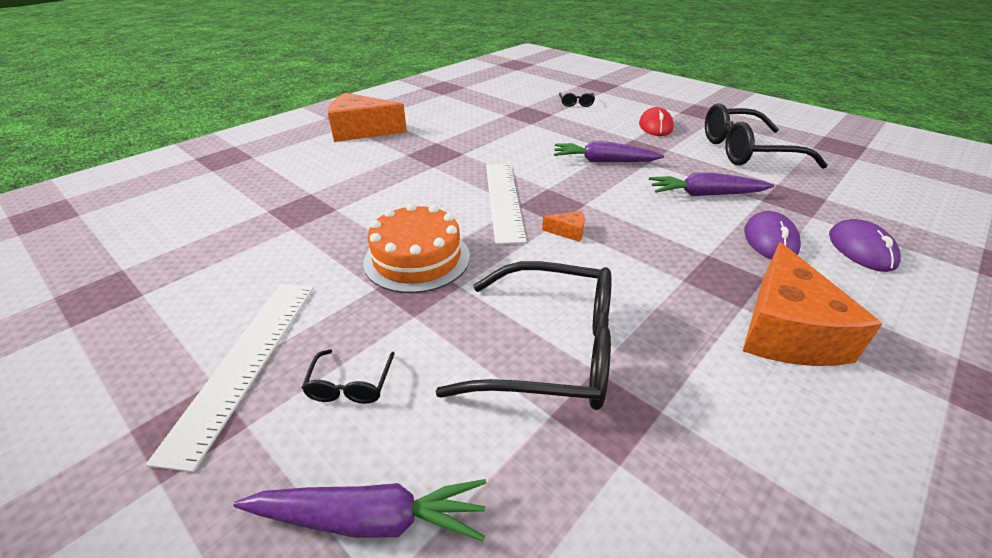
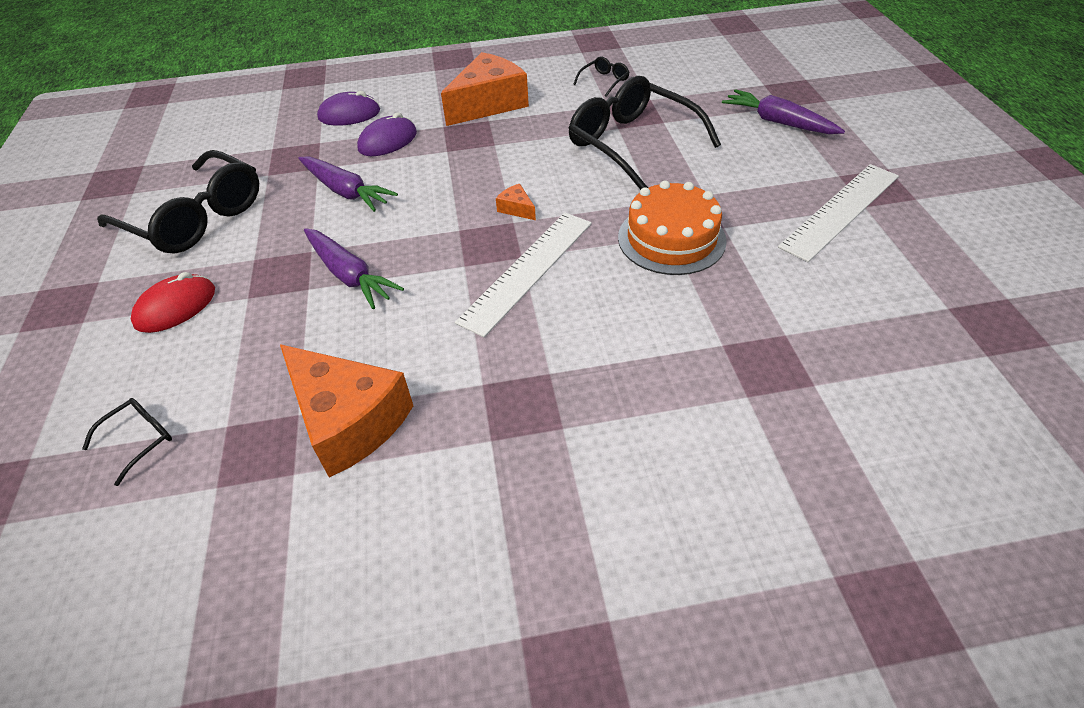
camera: 140 degrees left, 10 degrees up
(350, 385) = (769, 171): black glasses -> black glasses (604, 81)
(361, 131) = (587, 571): orange cheese -> orange cheese (349, 420)
(861, 249) = (349, 114): purple mouse -> purple mouse turned 45 degrees clockwise

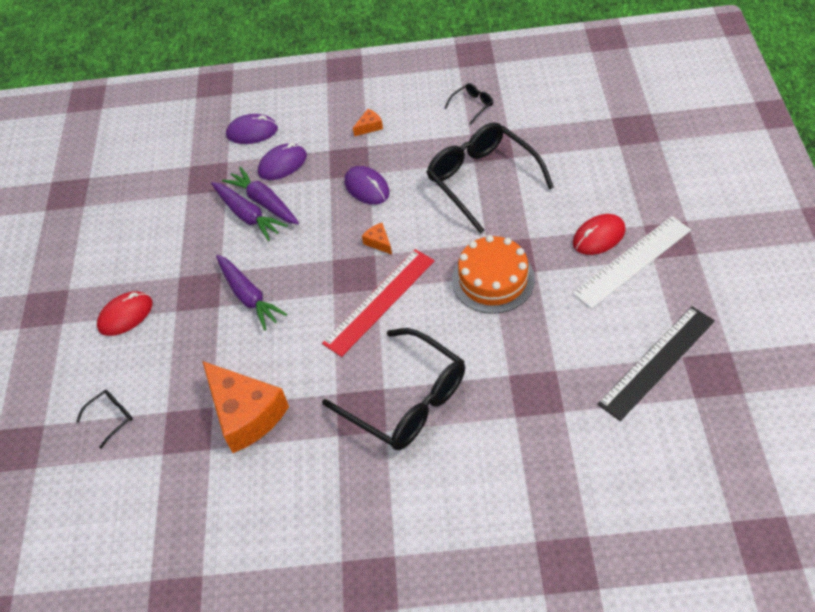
camera: 10 degrees right, 5 degrees up
(196, 218) = (134, 234): black glasses -> black glasses (406, 400)
(489, 104) = (369, 127): orange cheese -> orange cheese, size x0.41
(494, 157) = (367, 188): none -> purple mouse
(527, 270) = (379, 301): white ruler -> red ruler
(778, 122) = (610, 164): purple carrot -> purple carrot (264, 202)
(790, 189) = (598, 237): none -> red mouse
(918, 316) = (657, 362): none -> black ruler

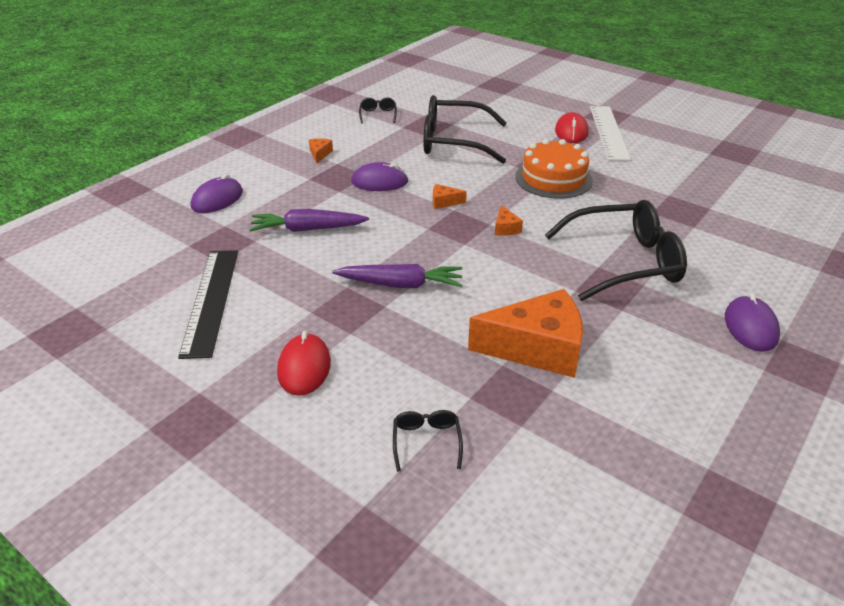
camera: 55 degrees left, 15 degrees down
(247, 215) = (306, 243): purple carrot -> none
(282, 164) = (282, 203): purple mouse -> purple mouse (750, 327)
(379, 301) = (505, 228): red ruler -> orange cheese
(657, 362) = (704, 162): black ruler -> black ruler (211, 300)

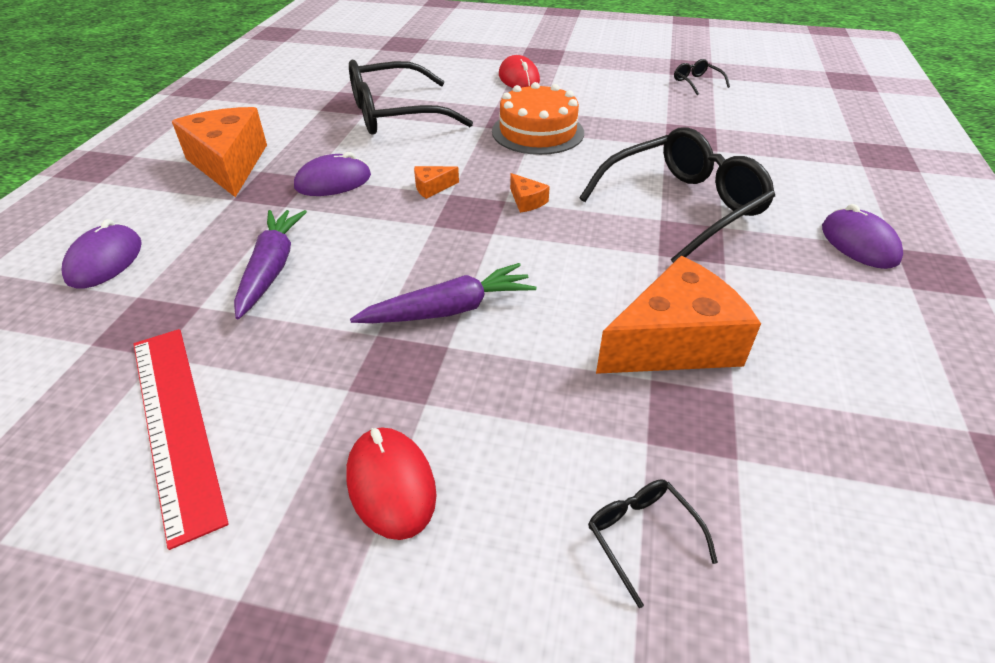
camera: 25 degrees left, 5 degrees up
(211, 300) = (175, 423): black ruler -> red ruler
(308, 229) = (271, 269): purple carrot -> purple carrot turned 120 degrees clockwise
(320, 154) = (229, 164): orange cheese -> orange cheese, size x2.46
(378, 115) = (279, 101): black glasses -> black glasses (696, 82)
(608, 132) = (557, 71): white ruler -> none

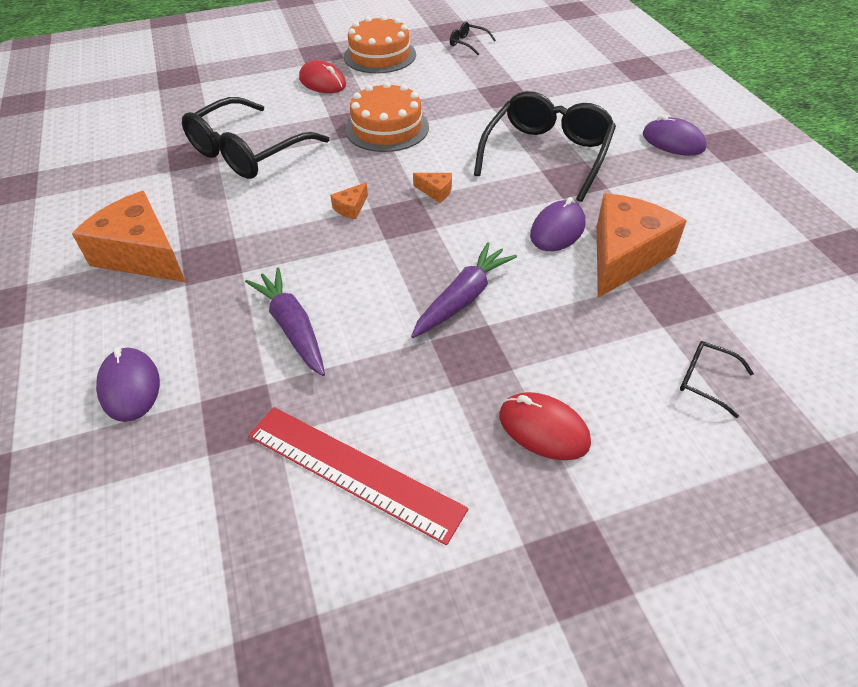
camera: 30 degrees left, 5 degrees up
(333, 182) = (261, 234): purple mouse -> purple mouse (557, 230)
(595, 71) = (380, 55): none -> orange cake

